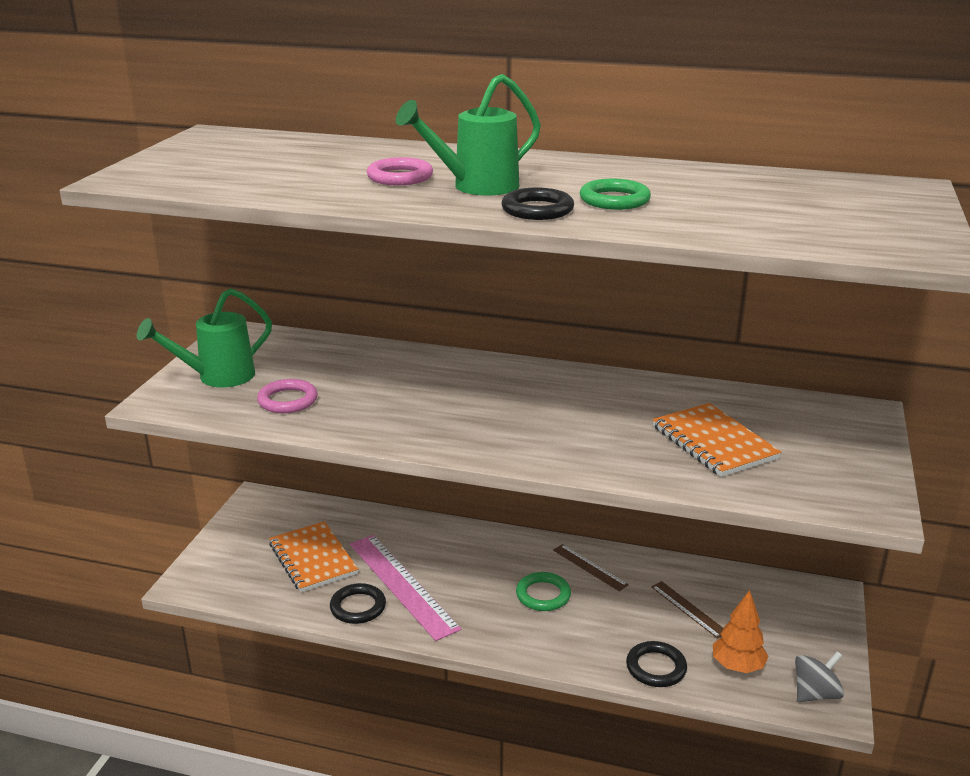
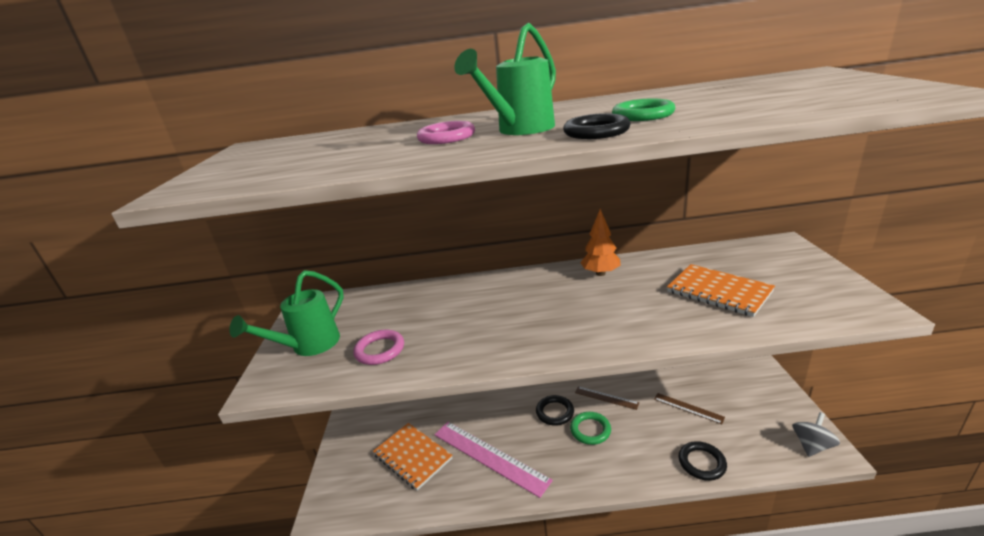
camera: 15 degrees left, 0 degrees up
(358, 607) = (467, 488): black ring -> black ring (555, 412)
(737, 666) = (750, 442): orange tree -> orange tree (600, 273)

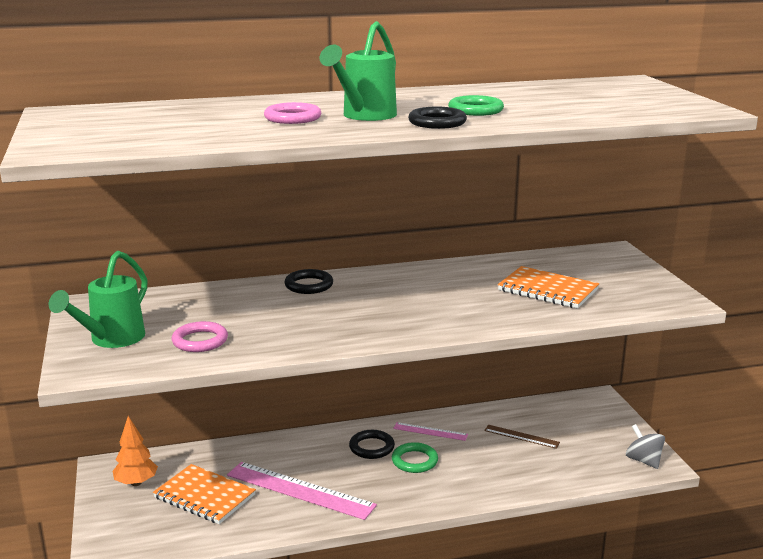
camera: 15 degrees left, 5 degrees down
(600, 273) = (428, 275): orange tree -> orange tree (136, 483)
(606, 398) = (430, 431): brown ruler -> pink ruler
(702, 463) = (535, 481): black ring -> black ring (309, 285)
(812, 445) = (643, 460): grey spinning top -> grey spinning top turned 60 degrees counterclockwise

